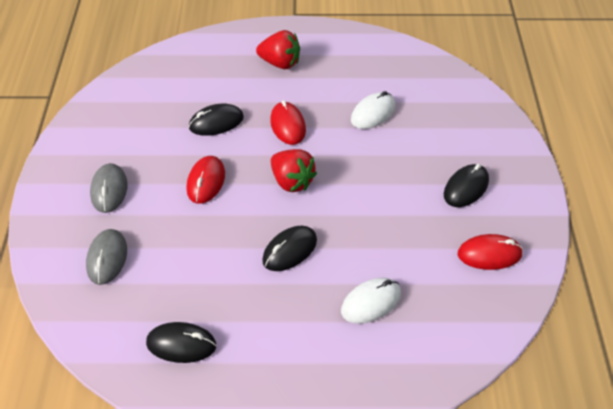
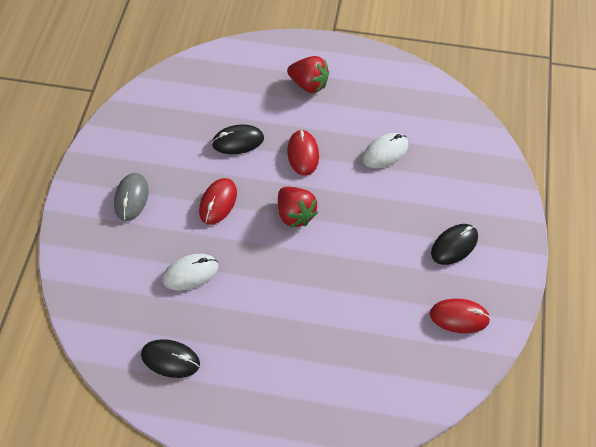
camera: 10 degrees right, 10 degrees up
(107, 258) = (120, 266): grey mouse -> none
(289, 250) = (280, 284): black mouse -> none
(371, 302) = (341, 347): white mouse -> white mouse (190, 273)

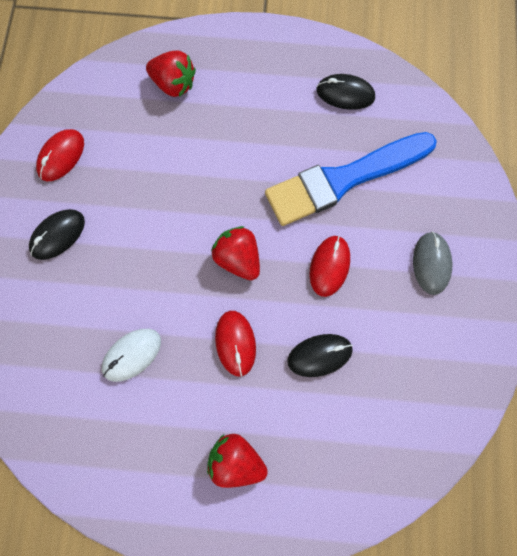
camera: 175 degrees right, 15 degrees up
(190, 273) = (344, 180): white mouse -> blue brush
(348, 385) = (173, 84): none -> red strawberry
(459, 317) = (61, 156): red mouse -> red mouse turned 60 degrees counterclockwise

